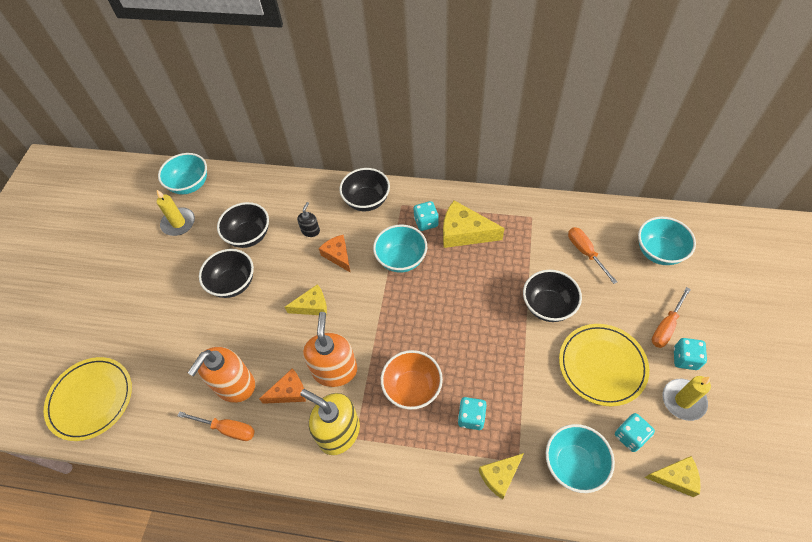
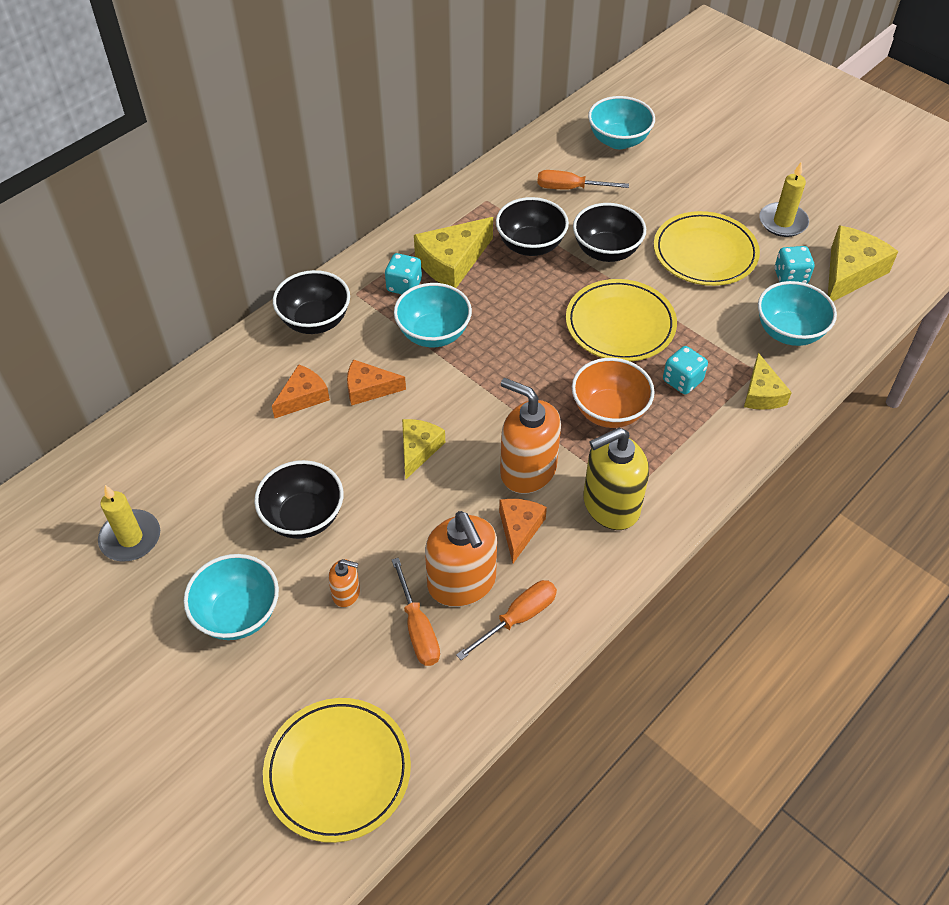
camera: 60 degrees left, 5 degrees down
(190, 185) = (73, 494): turquoise bowl -> turquoise bowl (238, 614)
(197, 334) = (346, 593): none -> orange soap dispenser
(249, 236) = (242, 465): black bowl -> black bowl (530, 245)
(310, 231) = (303, 397): black soap dispenser -> orange cheese
(490, 352) = (620, 324): none -> yellow plate
(666, 326) = (701, 186): orange screwdriver -> orange screwdriver (418, 628)
(675, 478) = (850, 272): yellow cheese -> yellow cheese, size x1.59
(685, 359) = (744, 195): turquoise dice -> none

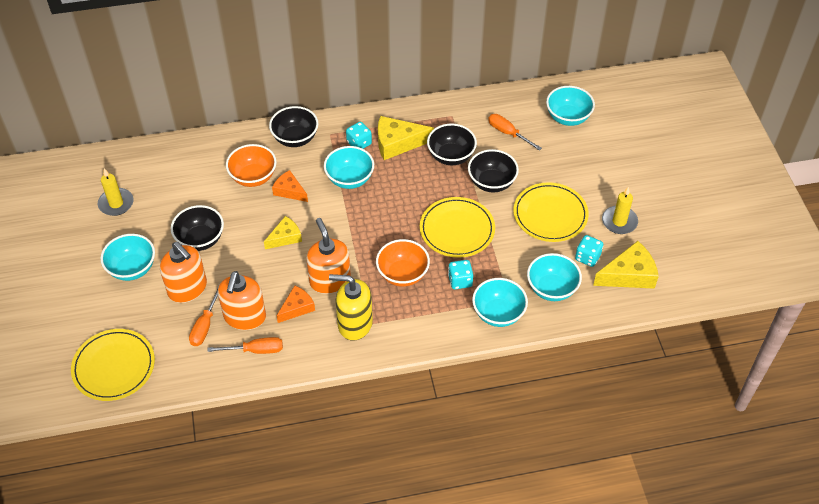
camera: 35 degrees right, 0 degrees up
(303, 397) = (253, 177): orange cheese -> orange bowl
(346, 593) = (188, 288): orange soap dispenser -> orange soap dispenser, size x2.06
(761, 393) = (498, 313): yellow cheese -> turquoise bowl

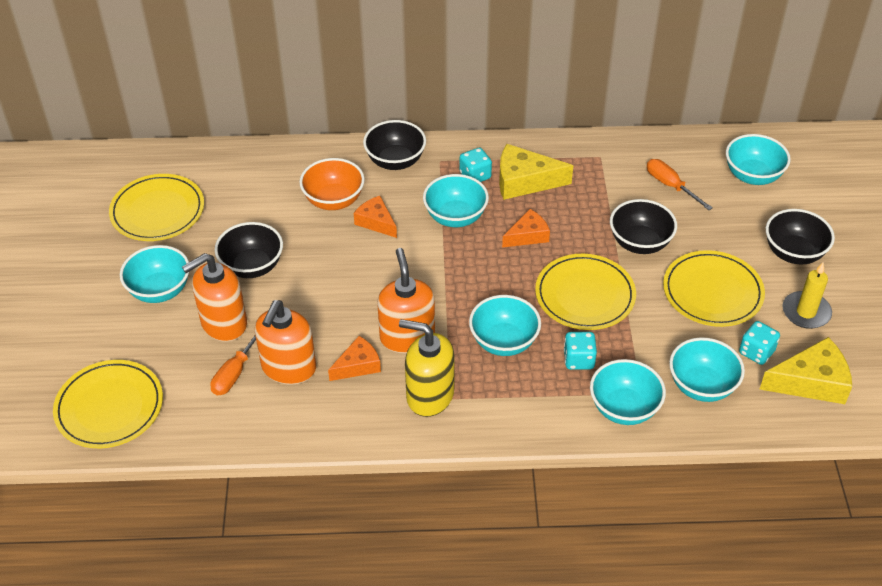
camera: 10 degrees right, 5 degrees down
(116, 203) = (157, 211): yellow candle -> yellow plate
(188, 288) = (223, 323): orange soap dispenser -> orange soap dispenser turned 90 degrees clockwise
(255, 350) = (294, 411): orange screwdriver -> none
(285, 237) = (360, 277): yellow cheese -> none
(402, 274) = (504, 342): orange bowl -> turquoise bowl
(407, 187) = (528, 236): none -> orange cheese
(451, 156) = (591, 205): black bowl -> black bowl (793, 253)

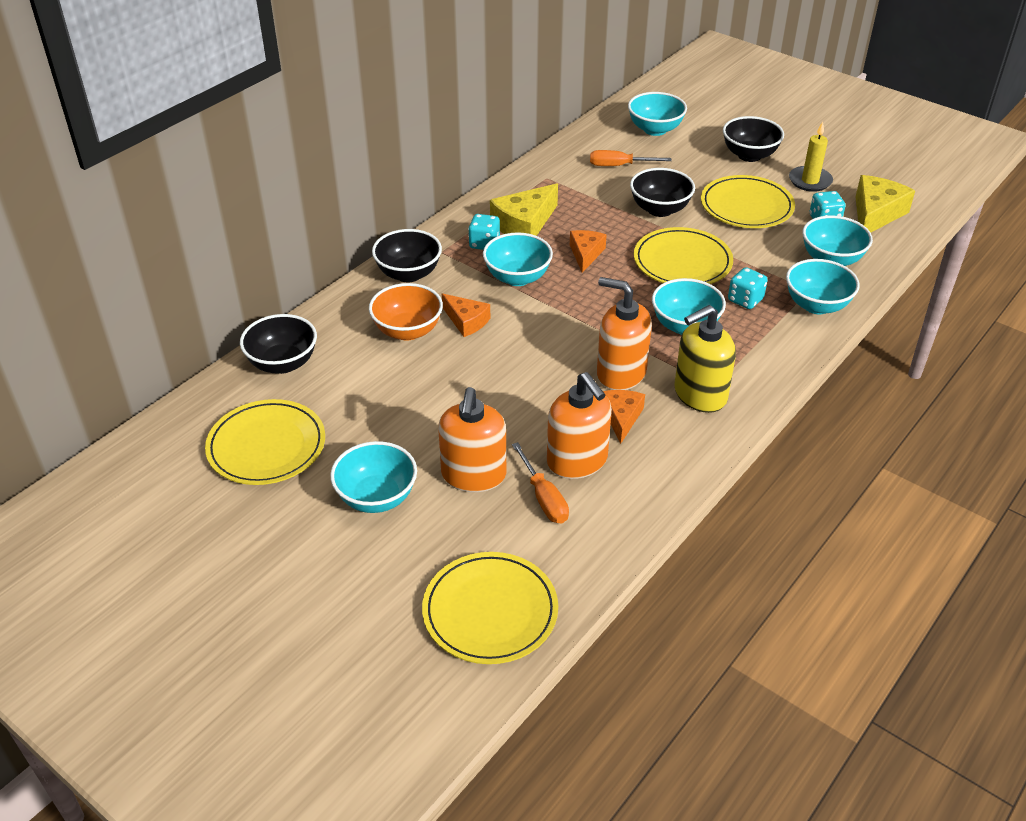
camera: 50 degrees left, 5 degrees down
(252, 266) = (424, 420): black bowl -> black bowl (283, 363)
(376, 222) = (466, 321): orange cheese -> orange cheese turned 135 degrees counterclockwise

